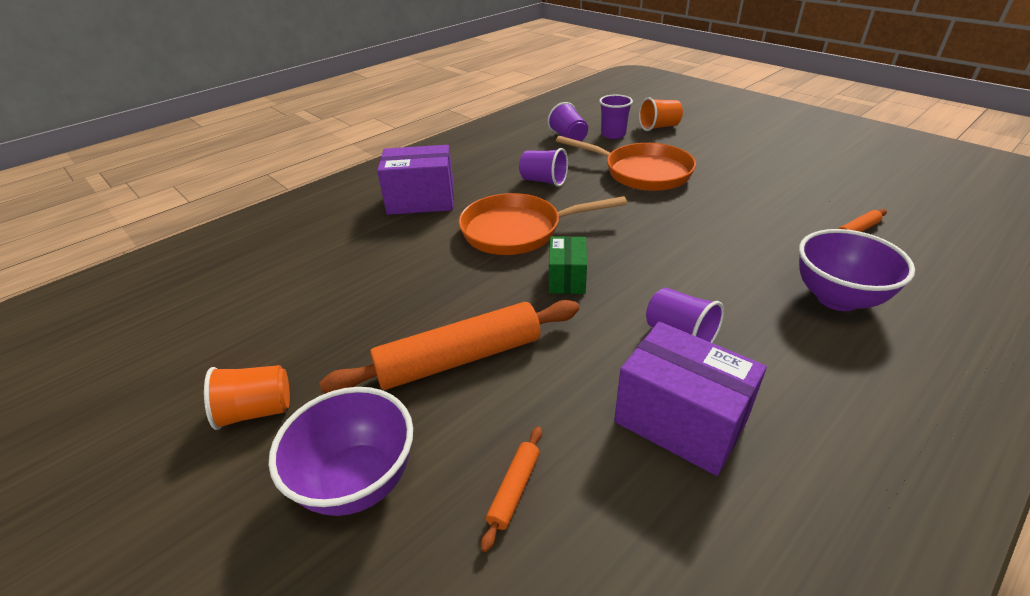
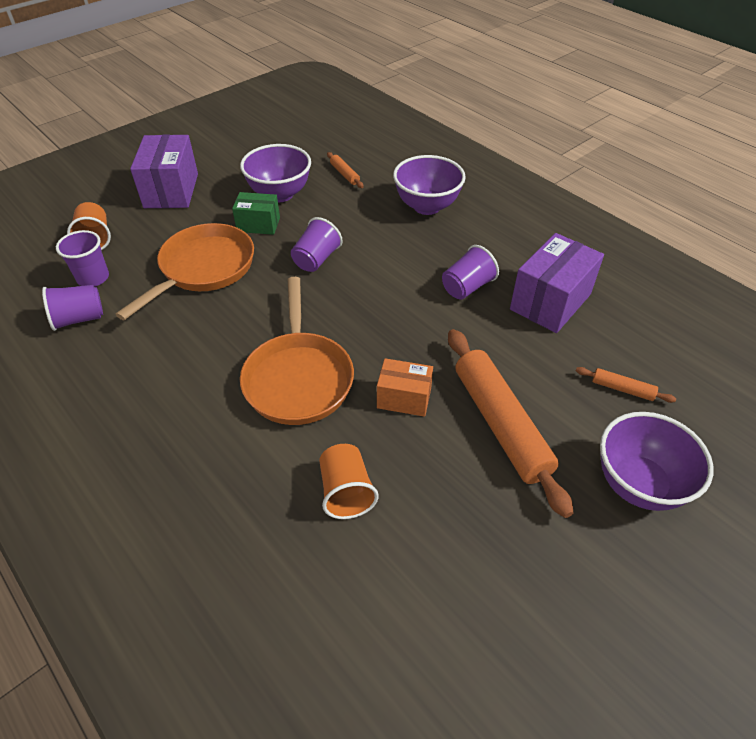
camera: 90 degrees left, 10 degrees up
(257, 411) = (584, 587): orange cup -> orange cup (346, 492)
(421, 200) = (197, 479): purple box -> purple box (171, 190)
(495, 290) = (404, 398): none -> orange box
(543, 181) = (191, 350): purple cup -> purple cup (316, 259)
(567, 279) = (390, 344): green box -> green box (258, 225)
(781, 194) = (280, 194): none -> purple bowl

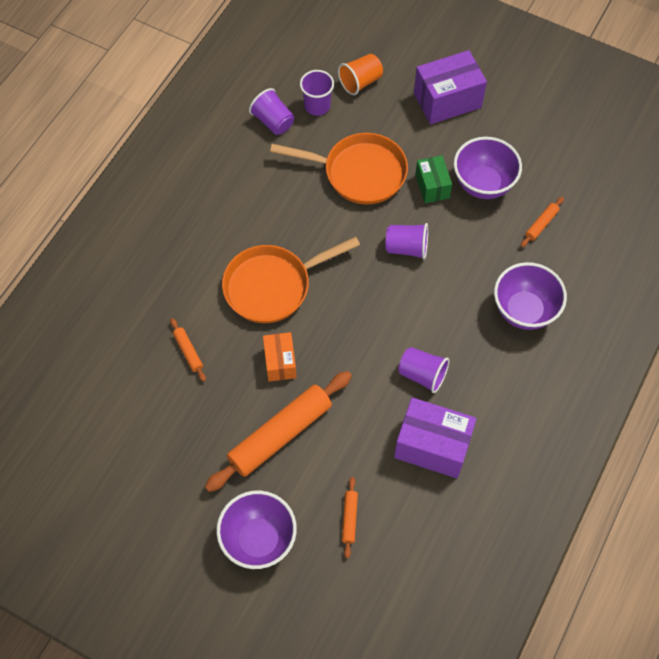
camera: 70 degrees right, 15 degrees up
(346, 492) = (188, 352): orange cup -> orange rolling pin

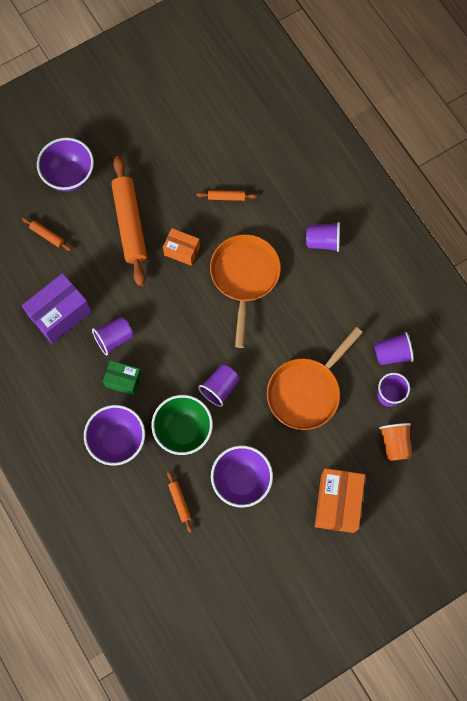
camera: 120 degrees right, 10 degrees up
(187, 234) = (323, 241): none -> purple cup
(432, 186) = (262, 439): green box -> green box (123, 380)
(447, 100) = (337, 503): purple box -> orange box
(471, 257) = (183, 430): none -> green bowl

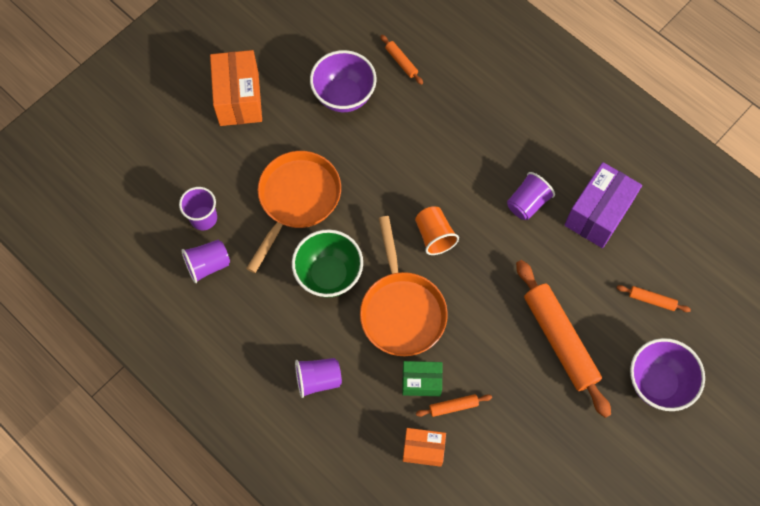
camera: 165 degrees right, 5 degrees down
(117, 440) = (485, 102): purple bowl -> none
(123, 380) = (500, 162): green box -> green box (421, 382)
(182, 251) = (486, 323): orange box -> orange box (423, 449)
(183, 430) = (419, 128): green bowl -> green bowl (329, 275)
(220, 388) = (393, 180): purple cup -> none
(394, 443) = (188, 170): orange cup -> orange cup (434, 236)

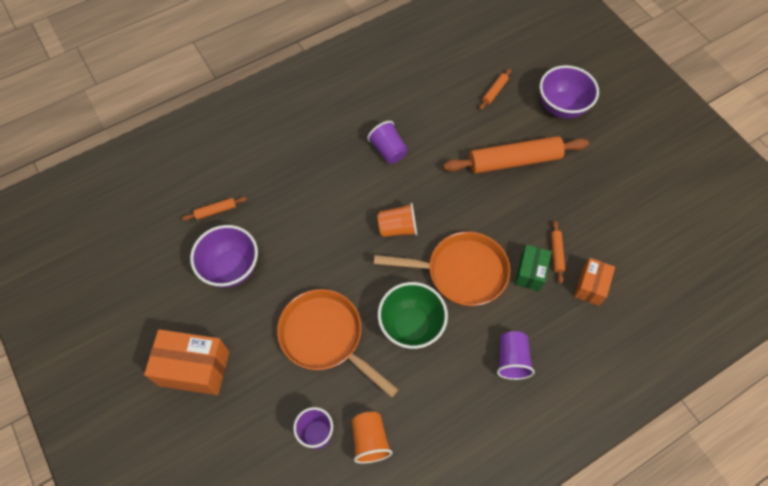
camera: 75 degrees left, 5 degrees down
(208, 265) = (370, 440): purple cup -> orange cup
(598, 214) = (413, 105): purple box -> none

